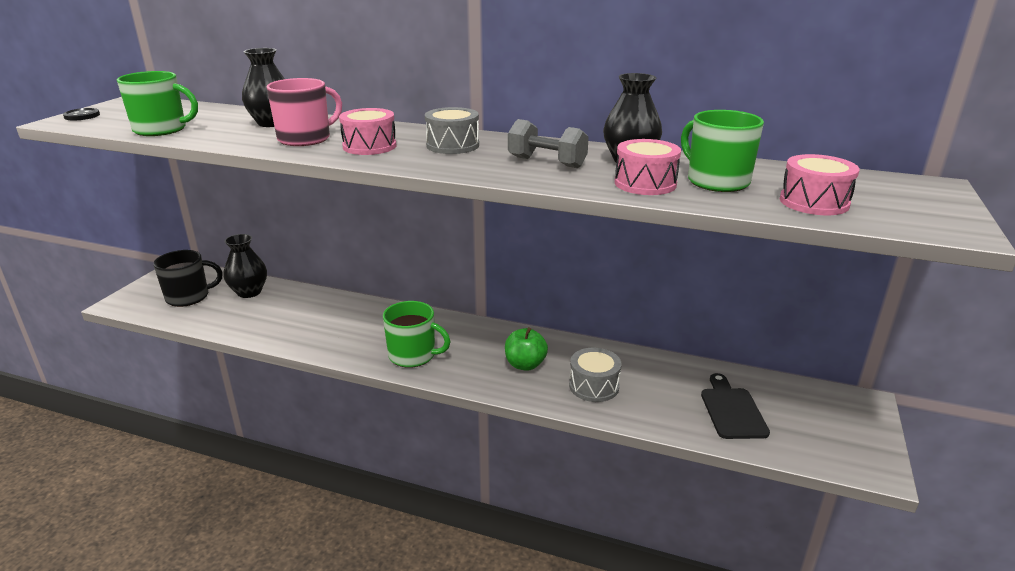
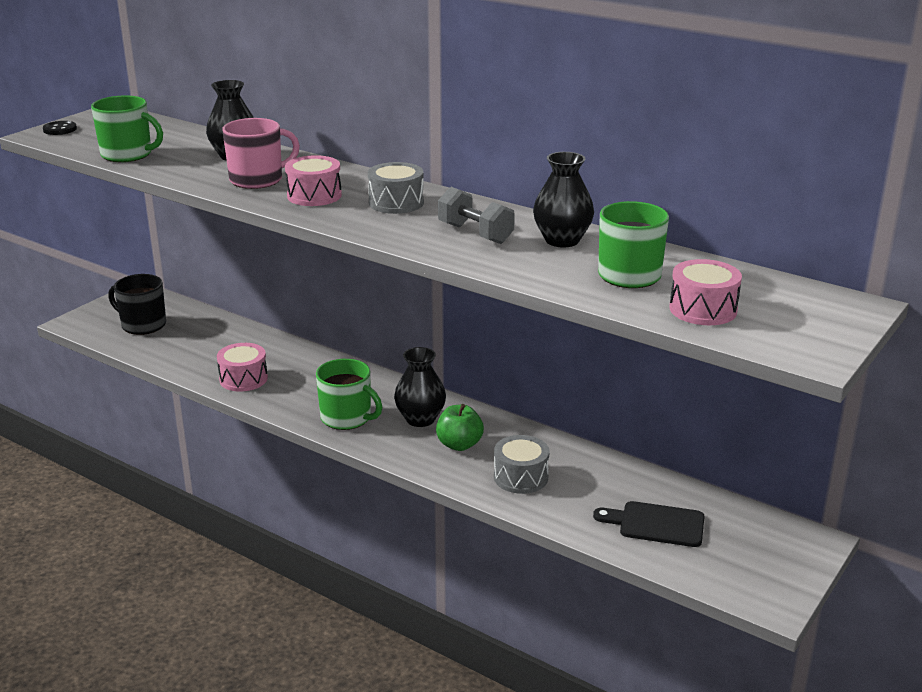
camera: 15 degrees right, 0 degrees up
(189, 297) = (142, 325): black mug -> black mug turned 150 degrees counterclockwise
(249, 292) = (204, 327): black vase -> black vase (420, 419)
(645, 183) = (553, 269): pink drum -> pink drum (243, 379)
(732, 410) = (656, 524): black cutting board -> black cutting board turned 90 degrees counterclockwise

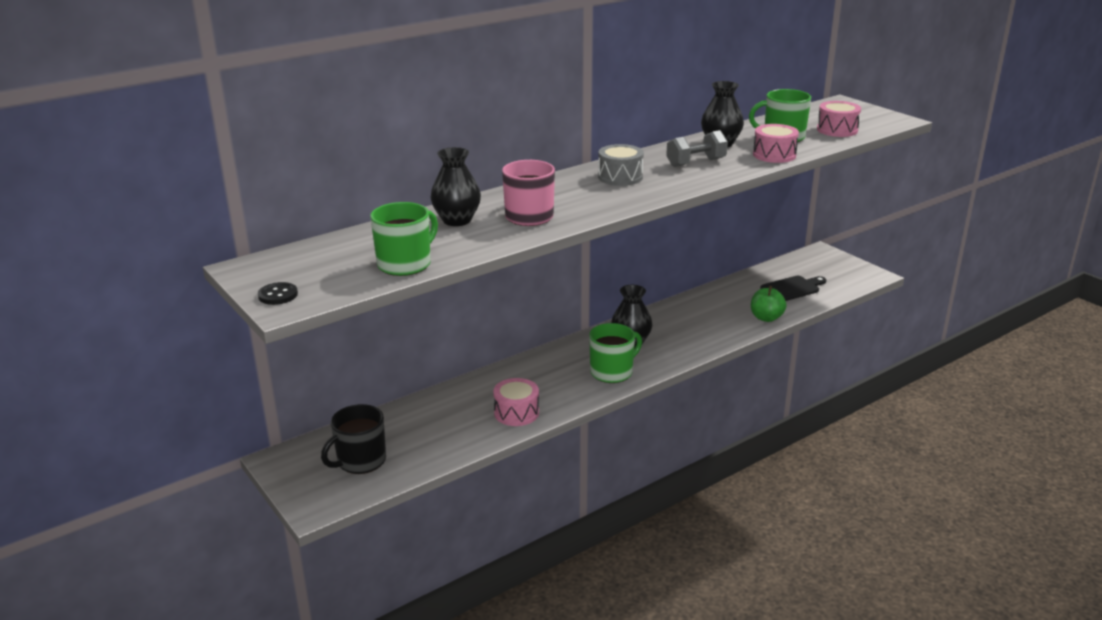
camera: 70 degrees left, 0 degrees up
(314, 195) = (584, 200): pink drum -> pink drum (774, 155)
(459, 444) = (674, 333): green apple -> green apple (766, 318)
(521, 477) = (725, 319): grey drum -> none
(656, 524) = (792, 288): black cutting board -> black cutting board turned 150 degrees counterclockwise

